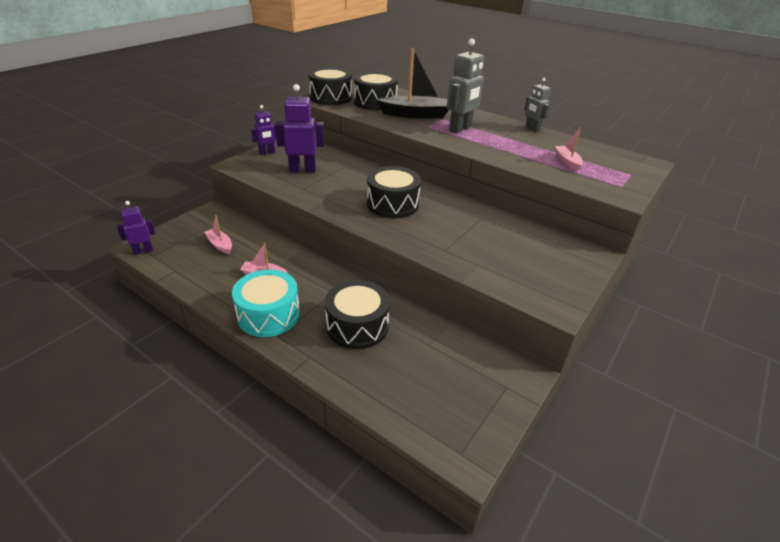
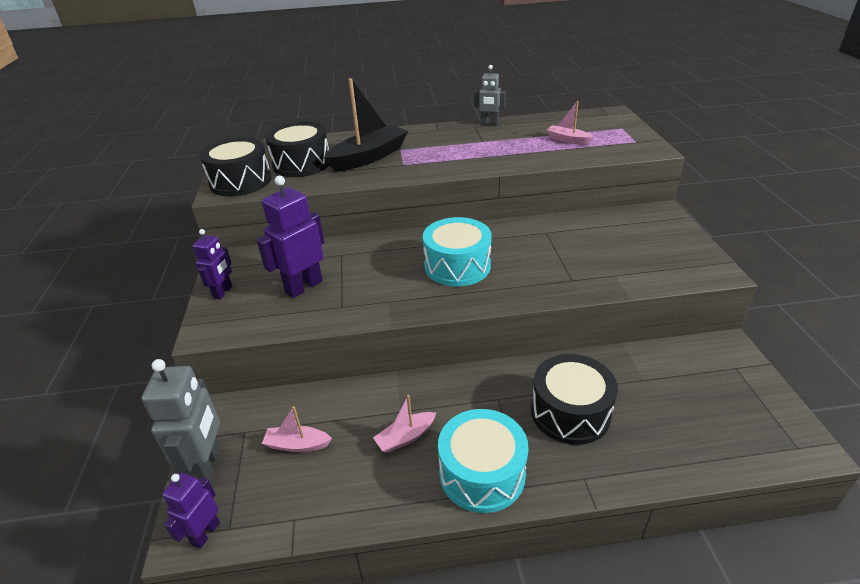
camera: 40 degrees left, 0 degrees up
(392, 204) = (457, 266): black drum -> turquoise drum
(460, 129) = (435, 152): grey robot -> grey robot (207, 465)

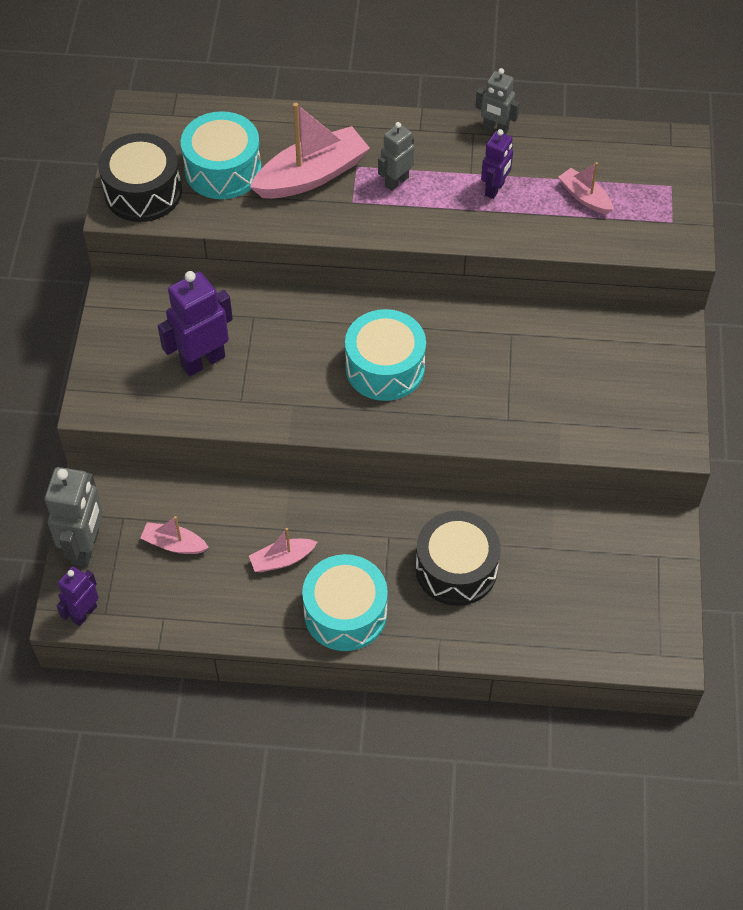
camera: 10 degrees right, 20 degrees up
(223, 292) = (111, 349): purple robot -> purple robot (495, 189)
(301, 164) = (223, 170): black drum -> turquoise drum
(369, 157) = (311, 175): black boat -> pink boat
(431, 151) = (396, 181): none -> grey robot

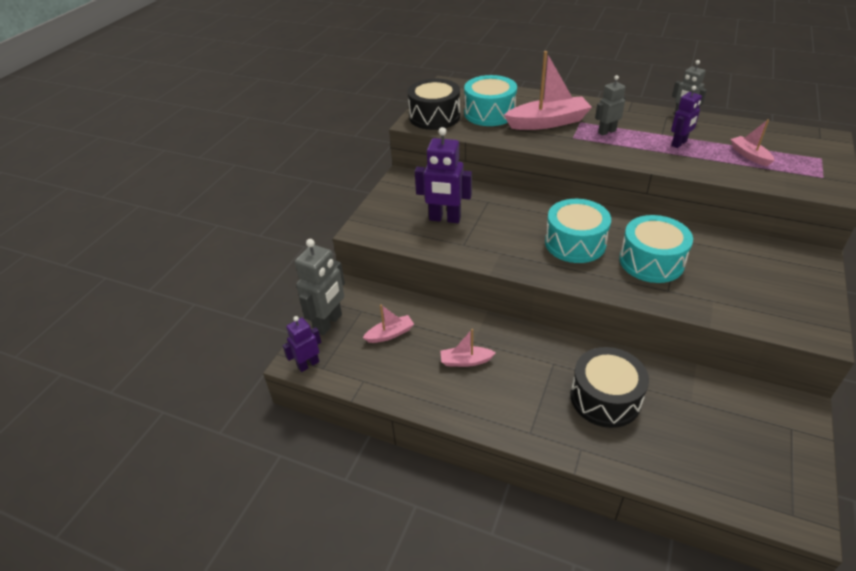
camera: 20 degrees right, 15 degrees down
(174, 544) = (390, 334): pink boat -> pink boat turned 120 degrees clockwise
(202, 361) = (445, 219): purple robot -> purple robot turned 150 degrees counterclockwise
(345, 613) = (505, 410): turquoise drum -> turquoise drum (651, 261)

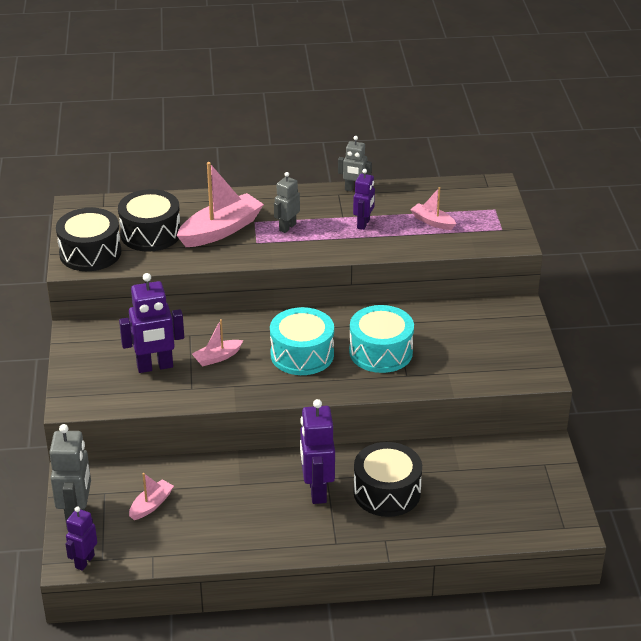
camera: 30 degrees left, 5 degrees down
(466, 361) = (243, 504): pink boat -> pink boat (217, 357)
(489, 113) = (150, 234): turquoise drum -> black drum
(538, 372) = (317, 491): none -> purple robot

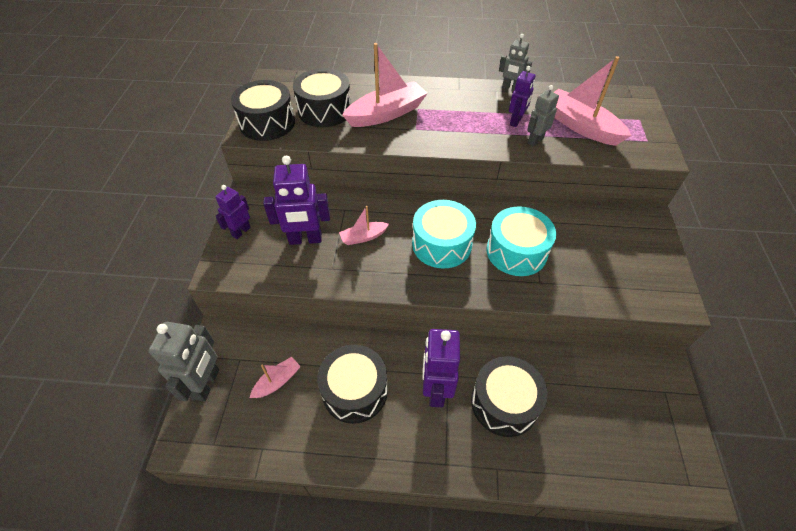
camera: 10 degrees right, 15 degrees up
(84, 561) = (196, 444): purple robot -> purple robot (241, 231)
(234, 502) = (355, 391): none -> black drum
(287, 227) = (446, 117): grey robot -> grey robot (535, 140)
(432, 222) = (580, 126): pink boat -> pink boat, size x1.93

